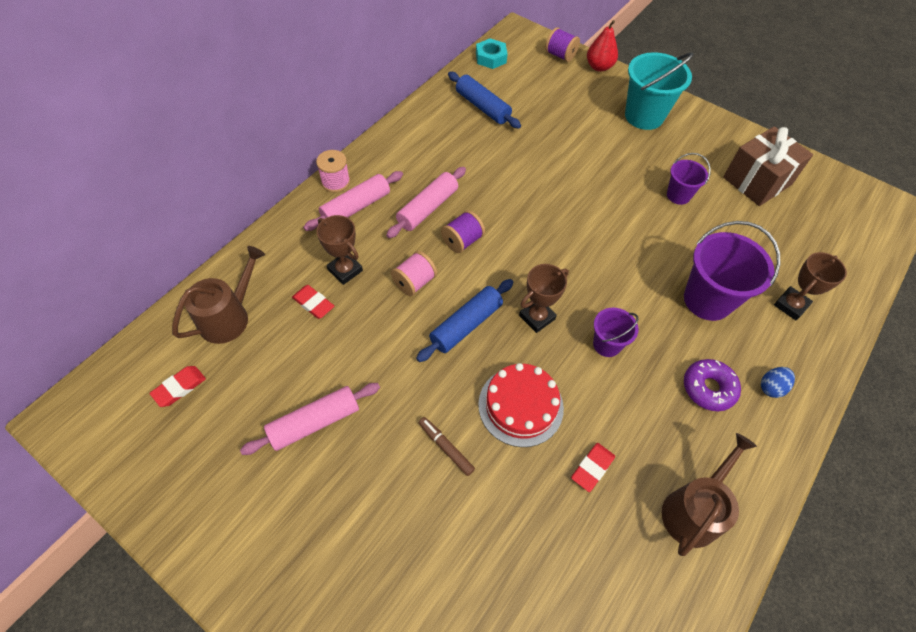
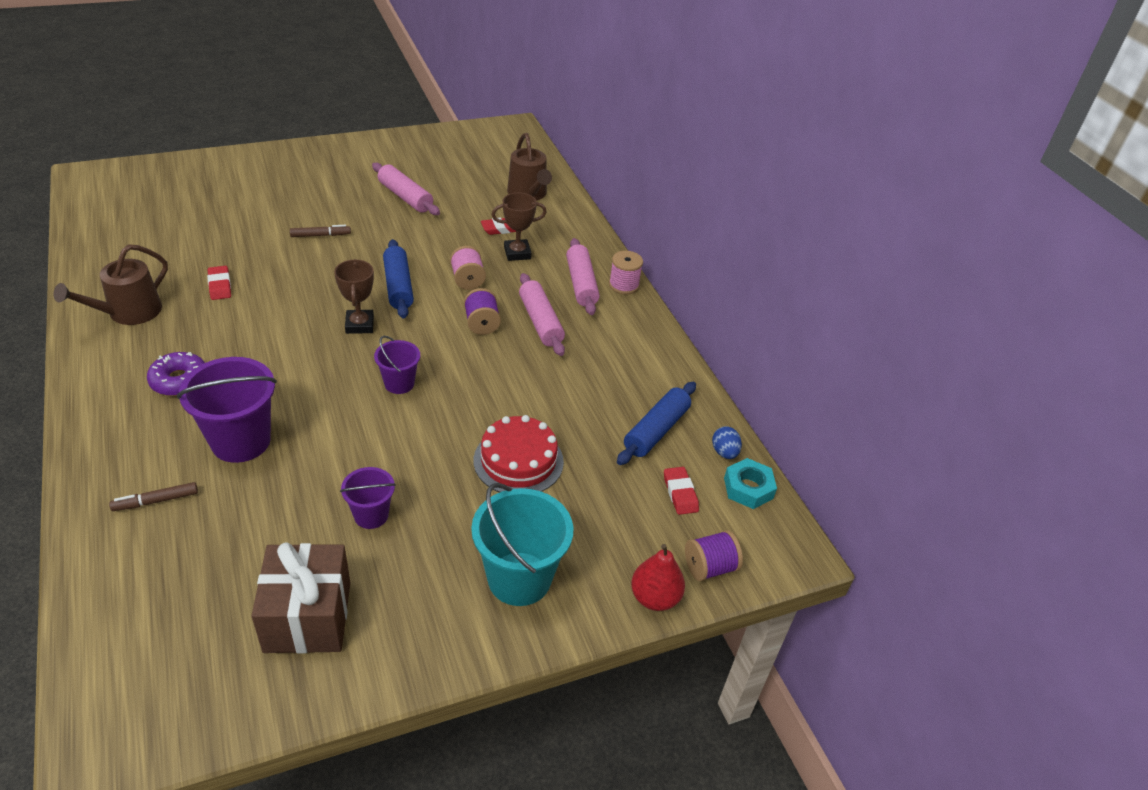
camera: 120 degrees right, 15 degrees down
(179, 387) = (491, 163): red eraser -> red eraser (680, 493)
(314, 422) = (405, 197): pink rolling pin -> pink rolling pin turned 45 degrees counterclockwise
(482, 107) = (656, 430): blue rolling pin -> blue rolling pin turned 45 degrees counterclockwise
(520, 406) = (303, 278): red cake -> red cake (518, 461)
(607, 344) = (288, 348): purple bucket -> purple bucket (399, 383)
(693, 510) = (129, 312): brown watering can -> brown watering can turned 60 degrees clockwise
(771, 387) = (125, 420): blue egg -> blue egg (724, 452)
(790, 305) = (156, 501): brown trophy -> brown marker

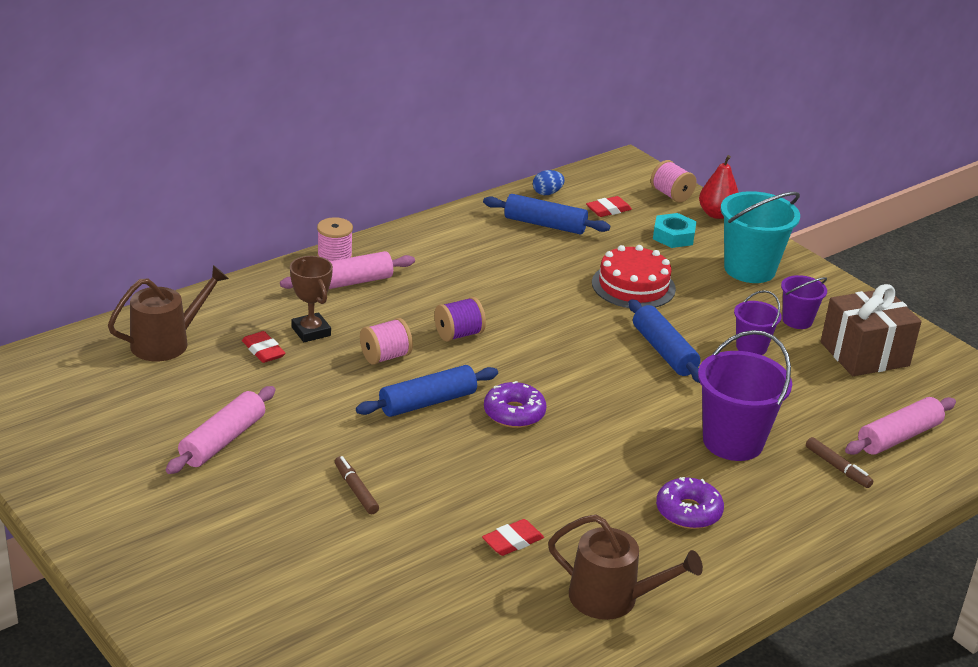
camera: 105 degrees left, 10 degrees down
(359, 325) = (514, 413): brown trophy -> purple donut
(397, 444) = (664, 351): none -> blue rolling pin
(399, 383) = (586, 367): purple bucket -> purple bucket (797, 320)
(540, 322) = (432, 299): pink rolling pin -> pink rolling pin (898, 437)
(709, 567) = (671, 195): purple spool -> pink spool
(748, 488) = (579, 182): turquoise nut -> turquoise nut (673, 236)

